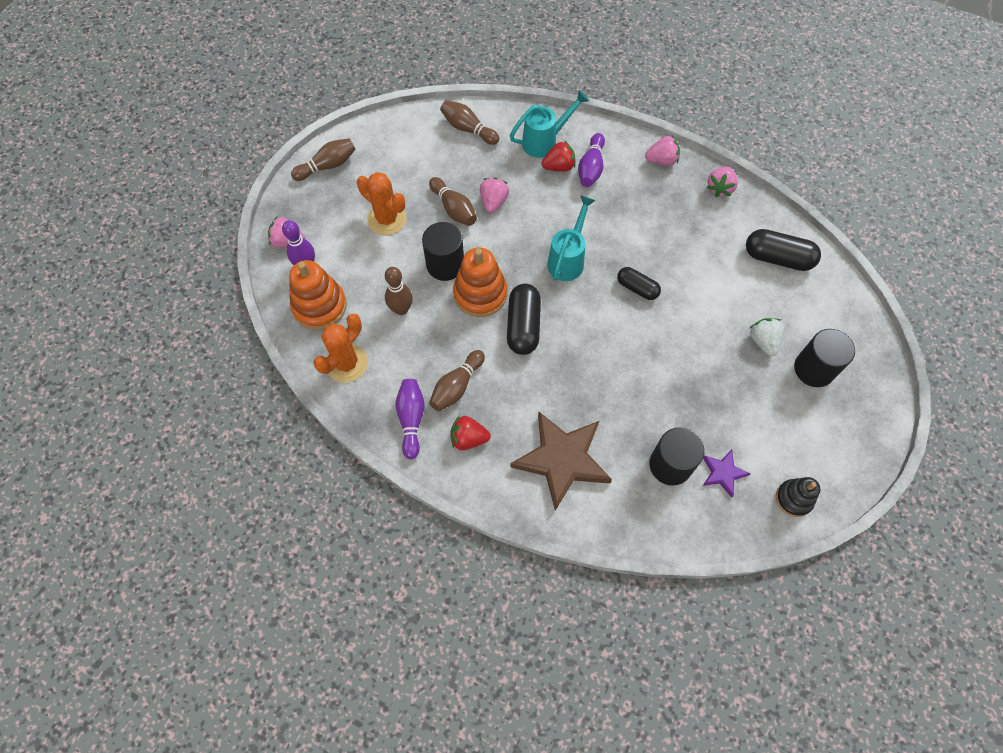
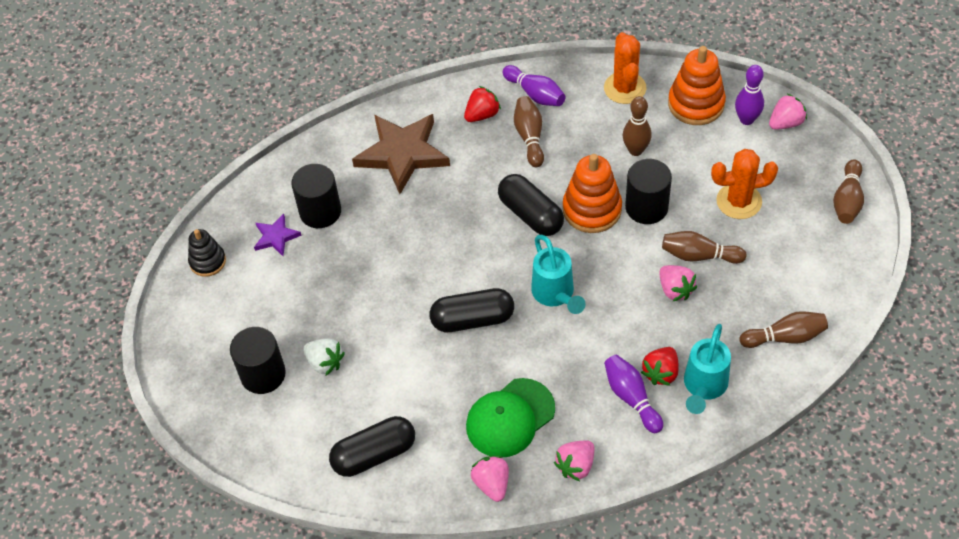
camera: 140 degrees right, 10 degrees down
(637, 288) = (472, 319): black capsule -> black capsule, size x1.58
(673, 213) = (510, 418): none -> green cap

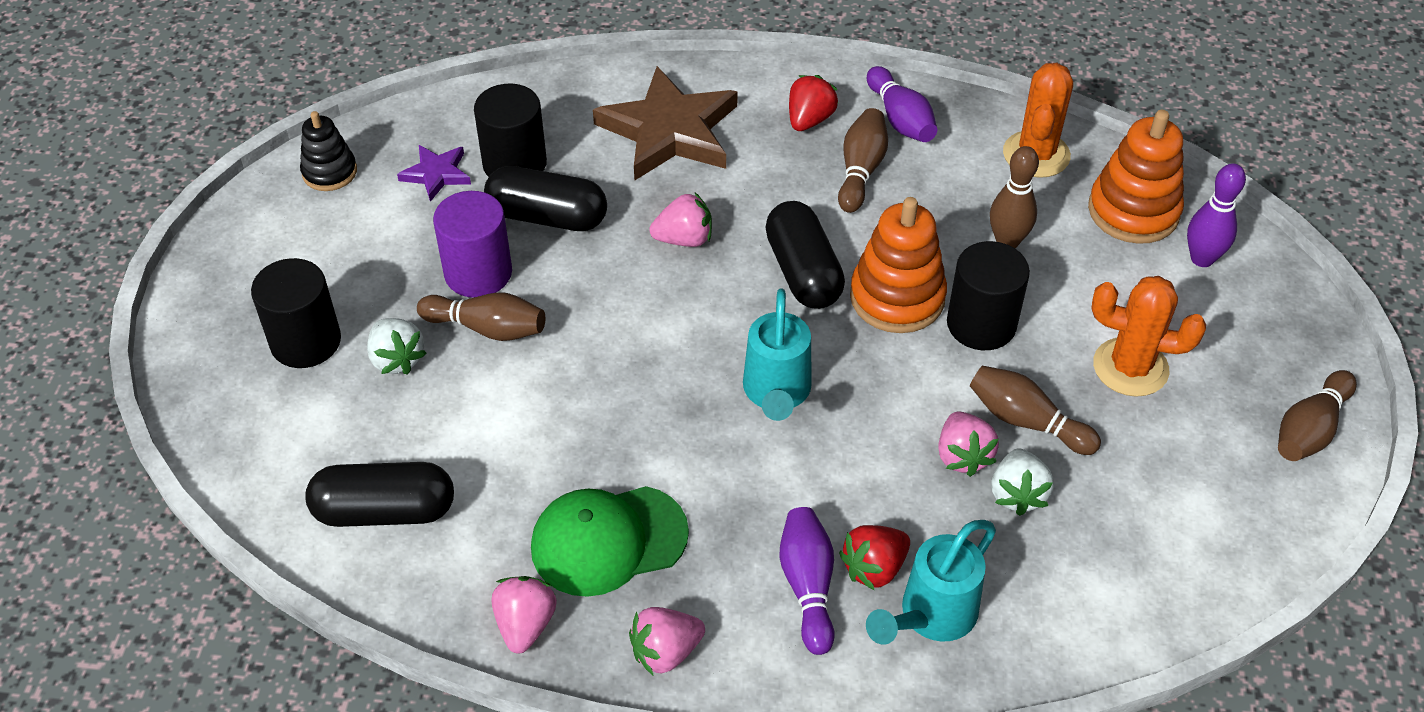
camera: 20 degrees right, 5 degrees down
(340, 290) = (478, 273): none -> purple cylinder
(472, 319) = (636, 381): black capsule -> black capsule (547, 216)
(482, 115) = (809, 120): red strawberry -> red strawberry turned 45 degrees counterclockwise
(714, 300) = (1017, 494): none -> white strawberry
(785, 123) = (1262, 284): pink strawberry -> pink strawberry (684, 239)
(785, 337) = (1103, 594): brown bowling pin -> brown bowling pin (487, 328)

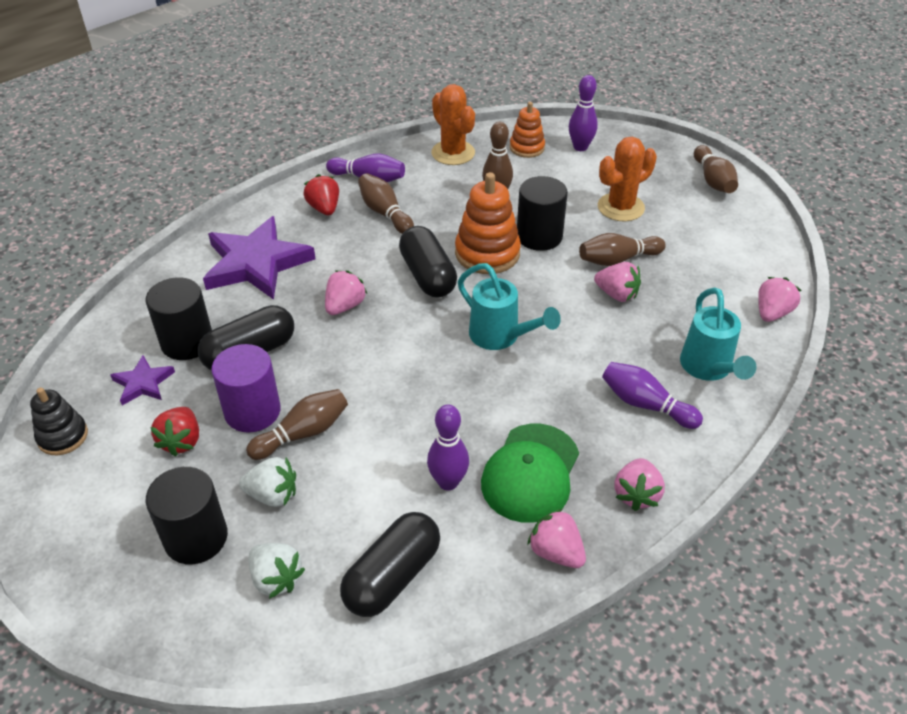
camera: 50 degrees left, 5 degrees down
(533, 480) = (448, 482): none -> purple bowling pin
(669, 131) = (256, 263): brown star -> purple star
(803, 272) = (427, 275): black capsule -> black capsule turned 45 degrees clockwise
(874, 568) = (657, 371): red strawberry -> red strawberry (181, 441)
(1017, 494) = (660, 291): white strawberry -> white strawberry (276, 579)
(1107, 632) = (772, 313): none -> pink strawberry
(1133, 211) = (527, 148): orange stacking toy -> orange stacking toy, size x0.62

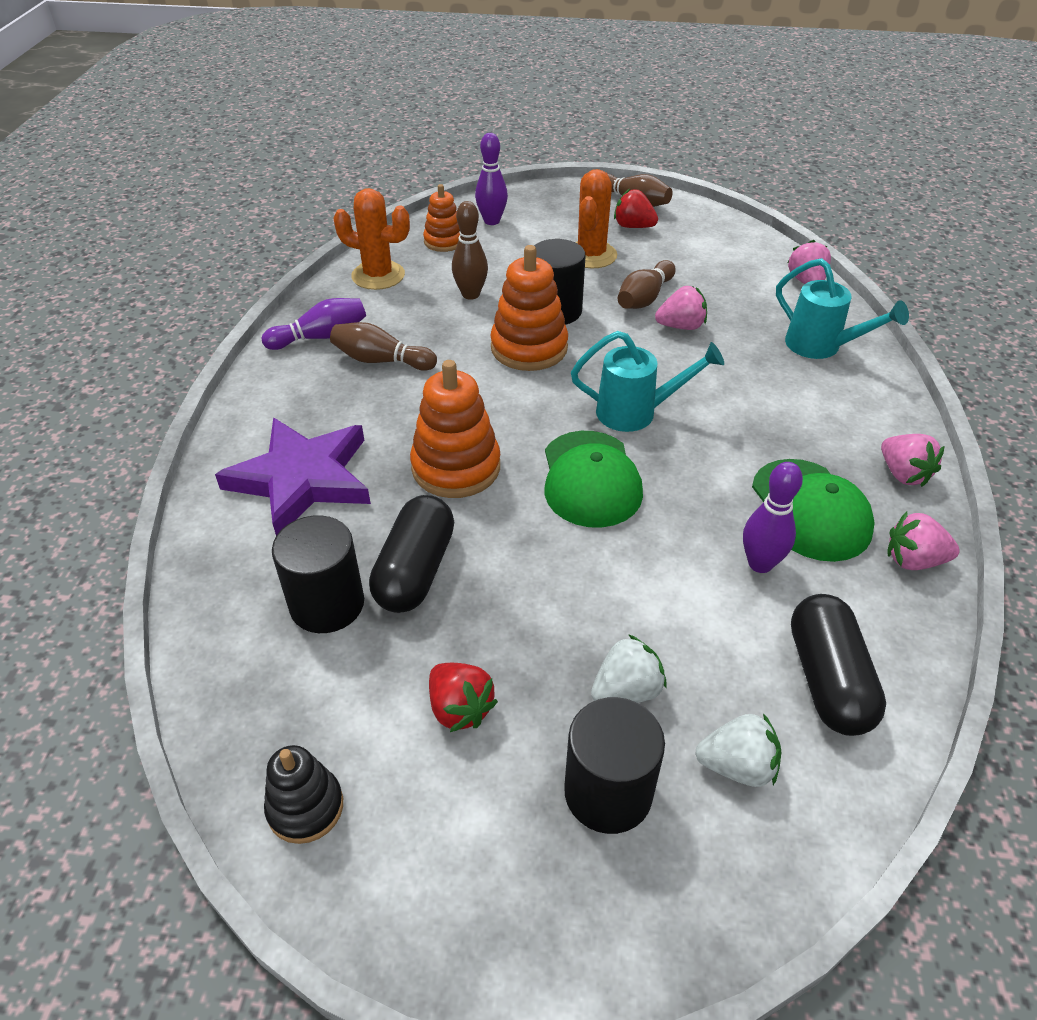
camera: 40 degrees left, 0 degrees up
(143, 383) = (331, 680): purple star -> none
(252, 411) = (496, 625): purple cylinder -> none
(303, 433) = (576, 612): brown bowling pin -> none
(324, 208) = (309, 387): red strawberry -> red strawberry (633, 226)
(345, 306) = (456, 467): pink strawberry -> orange stacking toy
(414, 362) = (590, 479): none -> green cap
(427, 275) = (500, 395): black capsule -> none
(645, 404) = (816, 400): purple bowling pin -> none

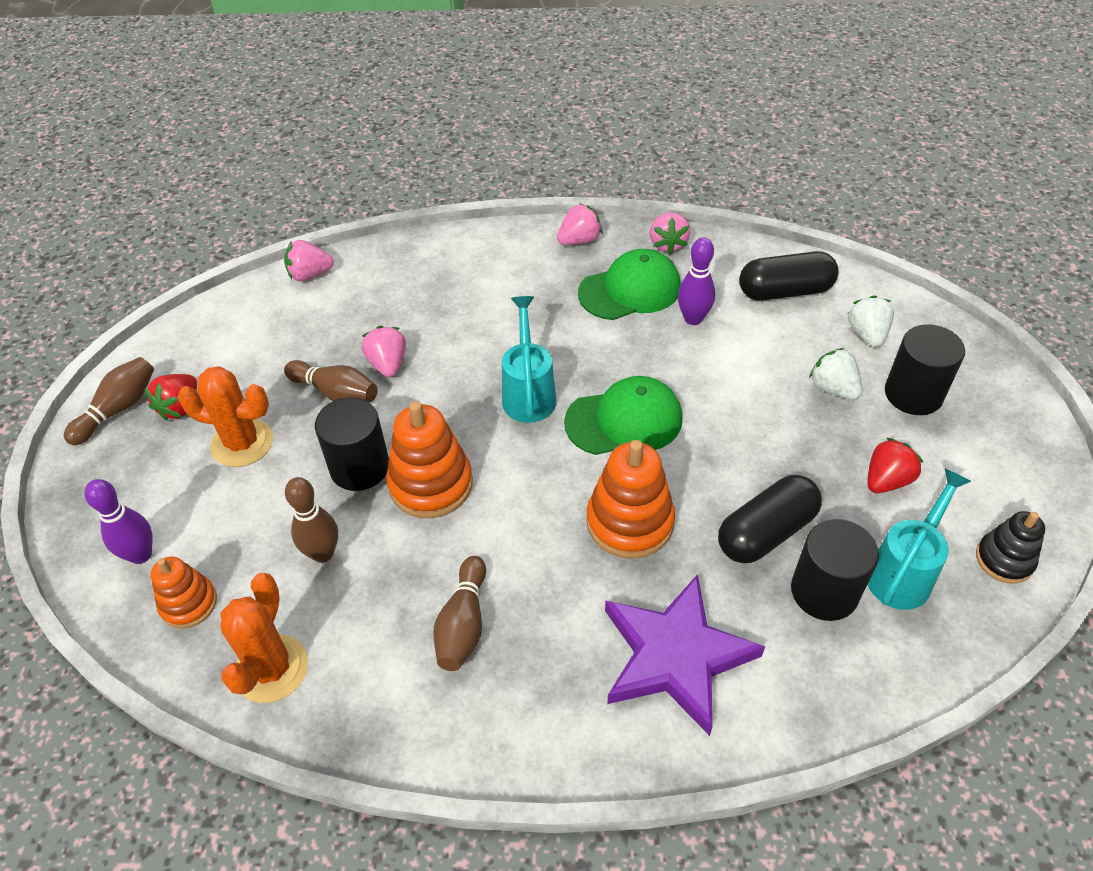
camera: 95 degrees left, 5 degrees up
(321, 337) = (418, 705): purple bowling pin -> none
(415, 570) = (766, 532): black capsule -> black capsule turned 45 degrees counterclockwise
(821, 347) = (419, 271): turquoise watering can -> turquoise watering can (904, 571)

